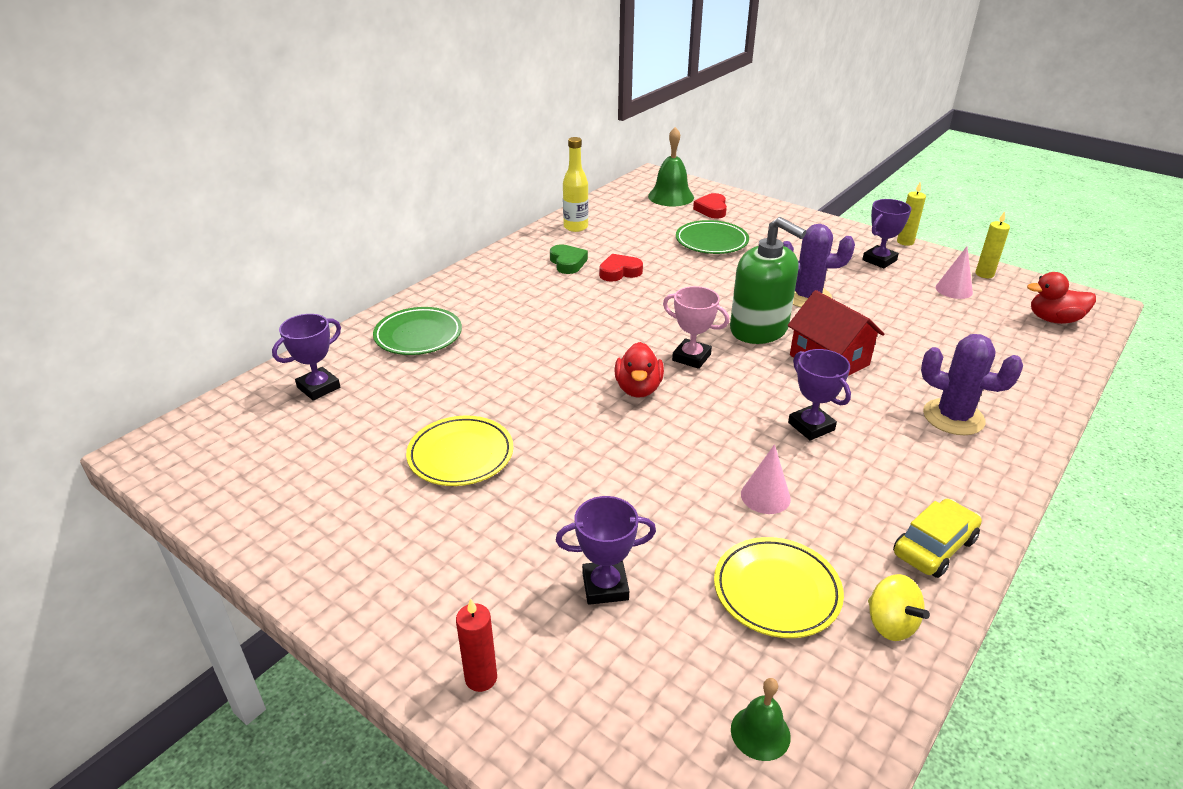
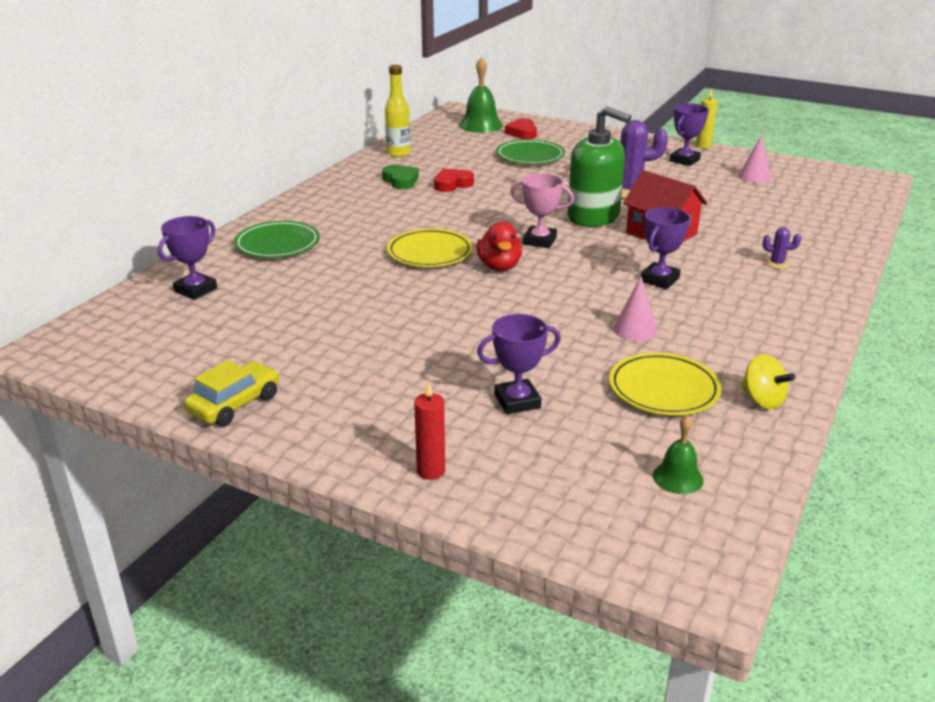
camera: 10 degrees left, 5 degrees down
(460, 455) = (353, 326): yellow plate -> yellow plate (430, 253)
(811, 426) = (659, 280): purple trophy -> purple trophy turned 75 degrees clockwise
(934, 547) = (784, 349): yellow car -> yellow car (235, 404)
(953, 417) = (777, 264): purple cactus -> purple cactus, size x0.47
(984, 274) = (777, 164): yellow candle -> none
(1054, 319) = (842, 192): red duck -> none

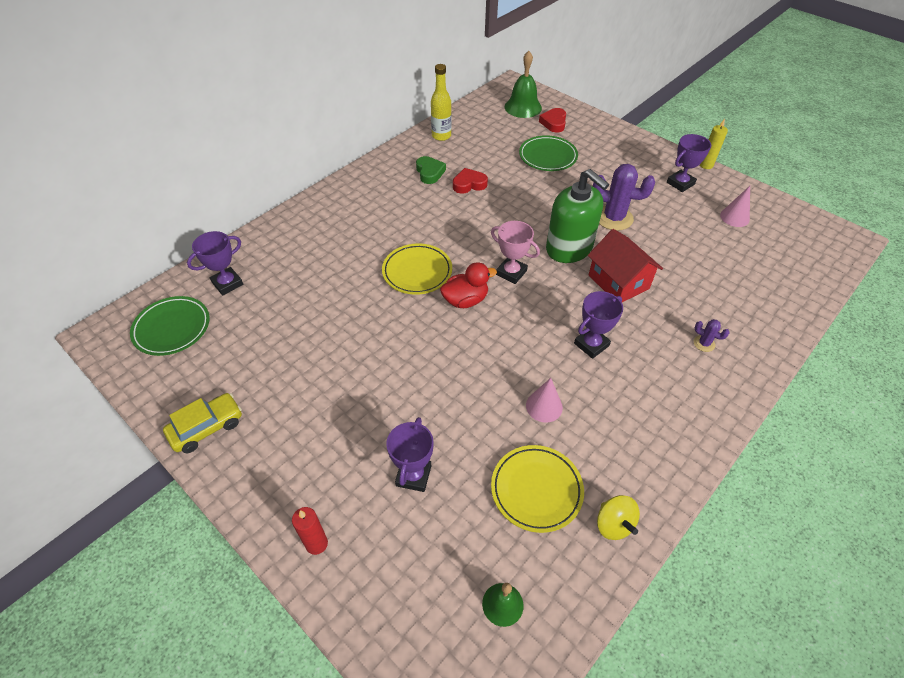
camera: 15 degrees right, 20 degrees up
(277, 244) = (306, 238): green plate -> green plate (172, 328)
(499, 266) = (465, 300): red duck -> red duck turned 120 degrees counterclockwise
(517, 401) = (413, 475): purple trophy -> purple trophy turned 75 degrees counterclockwise

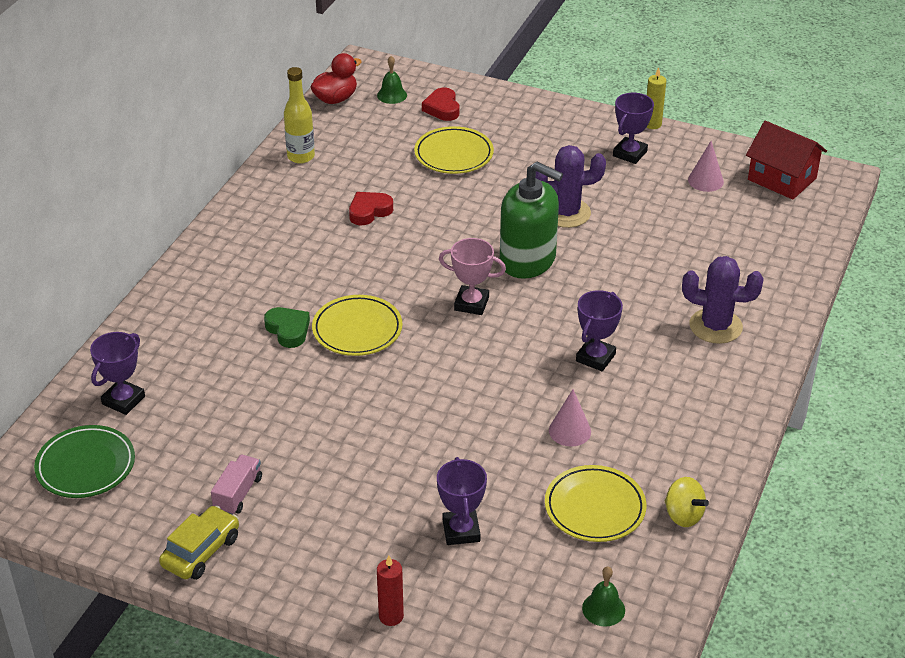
camera: 20 degrees left, 10 degrees down
(261, 385) = (238, 494): none -> pink truck
(429, 172) = (310, 208): green heart -> green heart (288, 330)
(465, 300) = (431, 347): red duck -> red duck (335, 99)
(523, 107) = (392, 95): green bell -> green bell, size x0.57
(547, 156) = (454, 154): green plate -> yellow plate
(618, 282) = (599, 284): red house -> red house (782, 179)
(704, 343) = (715, 326): purple cactus -> purple cactus, size x2.14

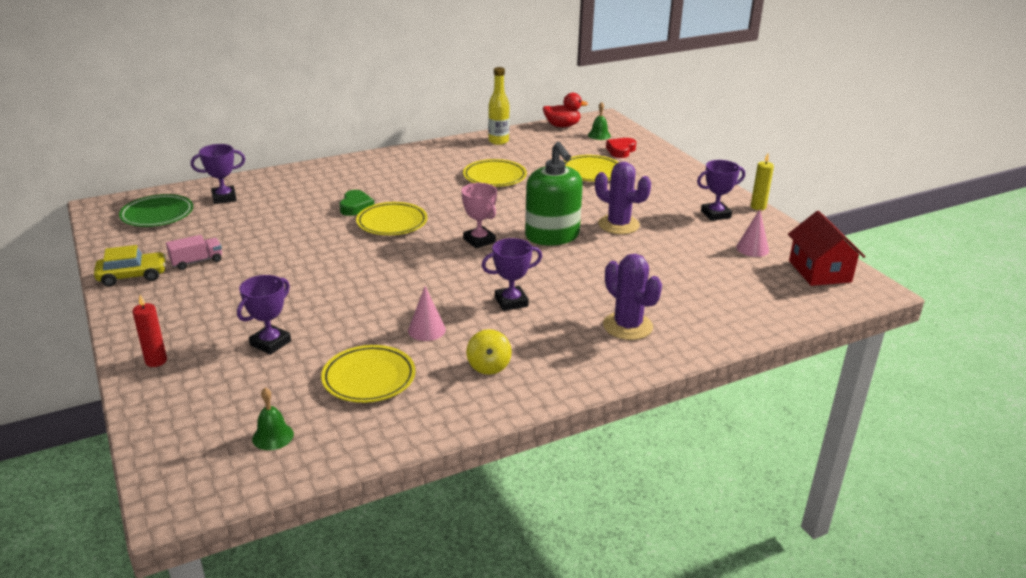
camera: 40 degrees right, 10 degrees down
(369, 211) = (494, 177): red heart -> yellow plate
(683, 515) = (418, 417): yellow spinning top -> yellow spinning top (488, 366)

